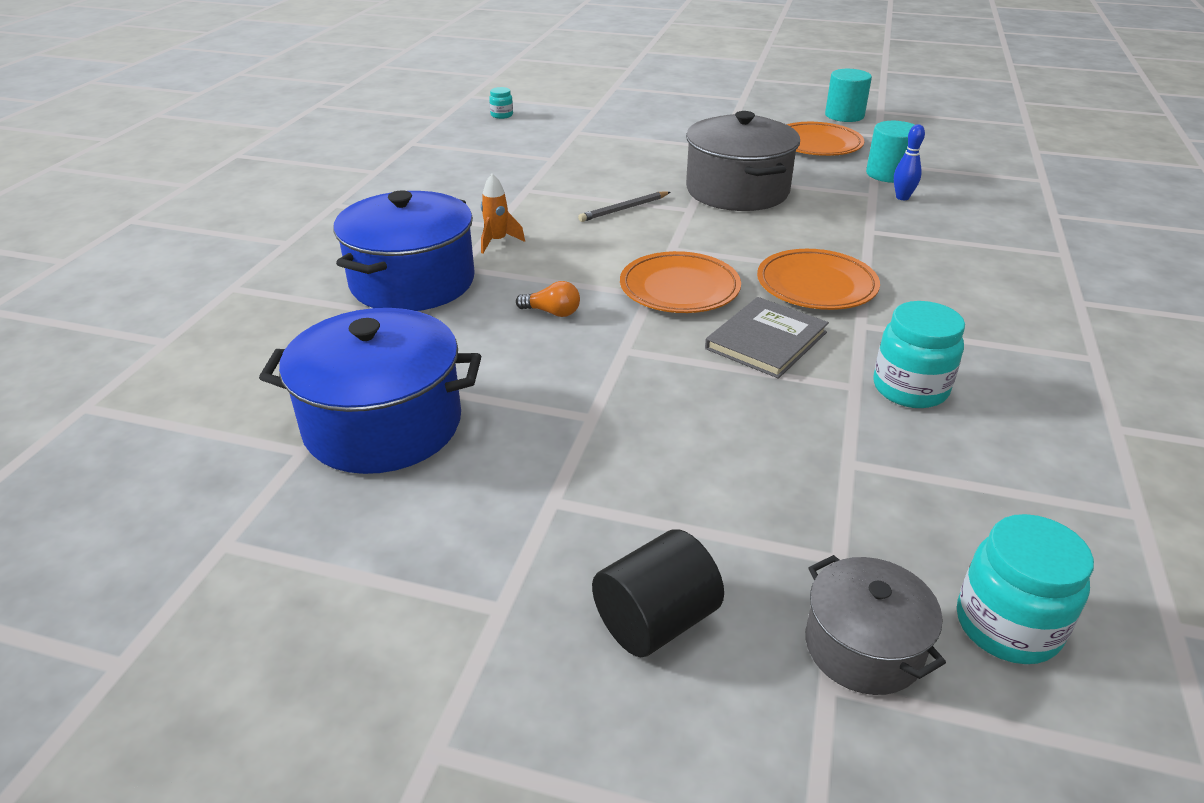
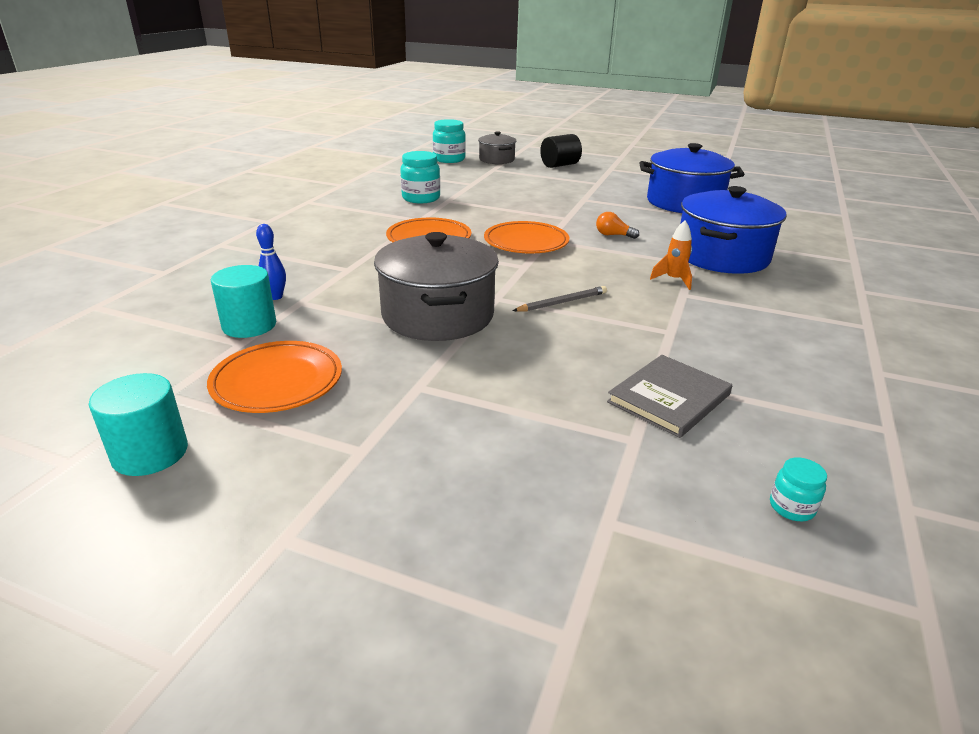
camera: 175 degrees left, 5 degrees down
(766, 341) = (482, 217): grey book -> grey book (669, 398)

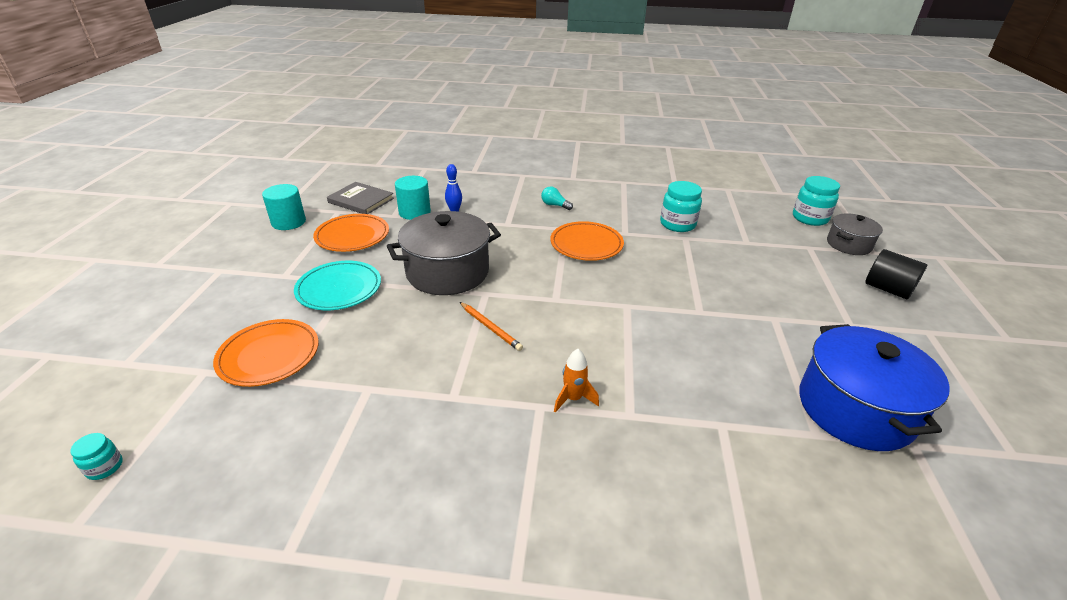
camera: 75 degrees right, 5 degrees up
(326, 239) = (554, 205): none -> turquoise light bulb
(433, 396) = (339, 289): none -> turquoise plate
(526, 242) = (612, 294): orange plate -> orange plate (269, 355)
(562, 302) = (490, 327): grey pencil -> orange pencil
(613, 235) = (673, 348): orange light bulb -> none
(669, 398) = (339, 397): grey book -> grey book (361, 200)
(722, 256) = (670, 443): blue pot -> none
(791, 507) = (196, 463): turquoise jar -> turquoise jar (105, 467)

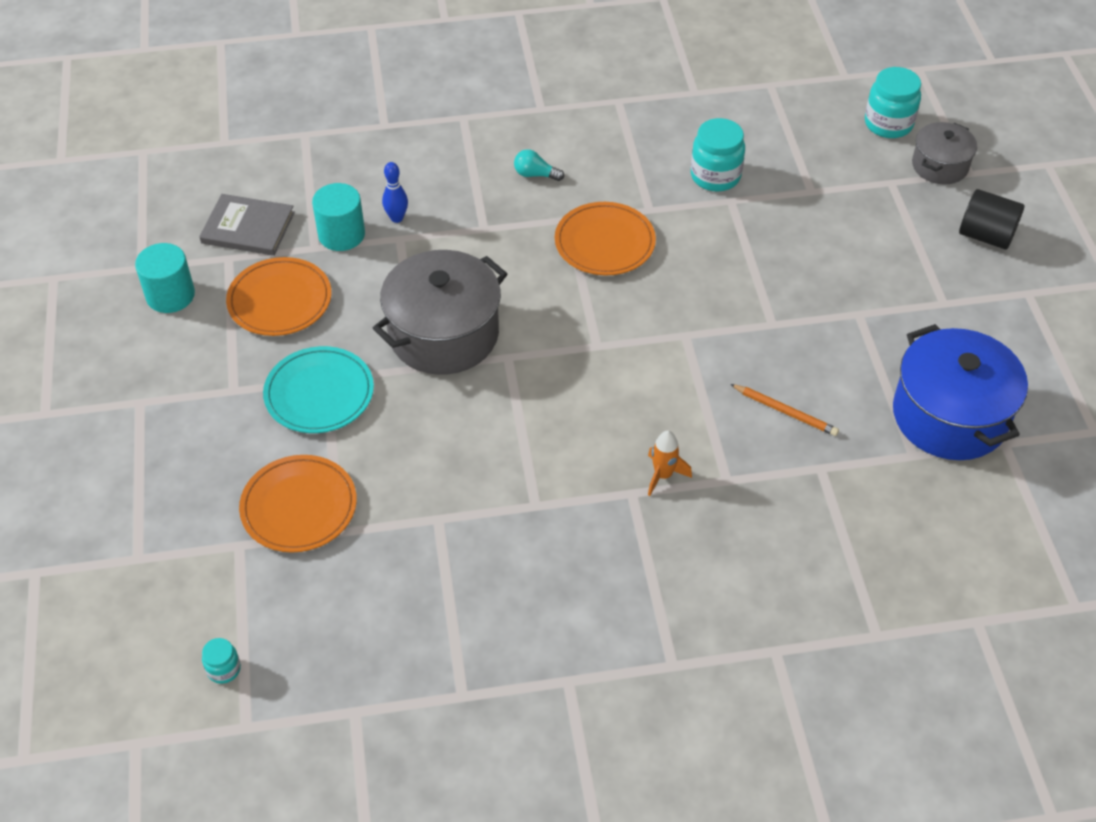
camera: 15 degrees left, 15 degrees up
(490, 327) = (536, 406): orange pencil -> orange pencil (785, 412)

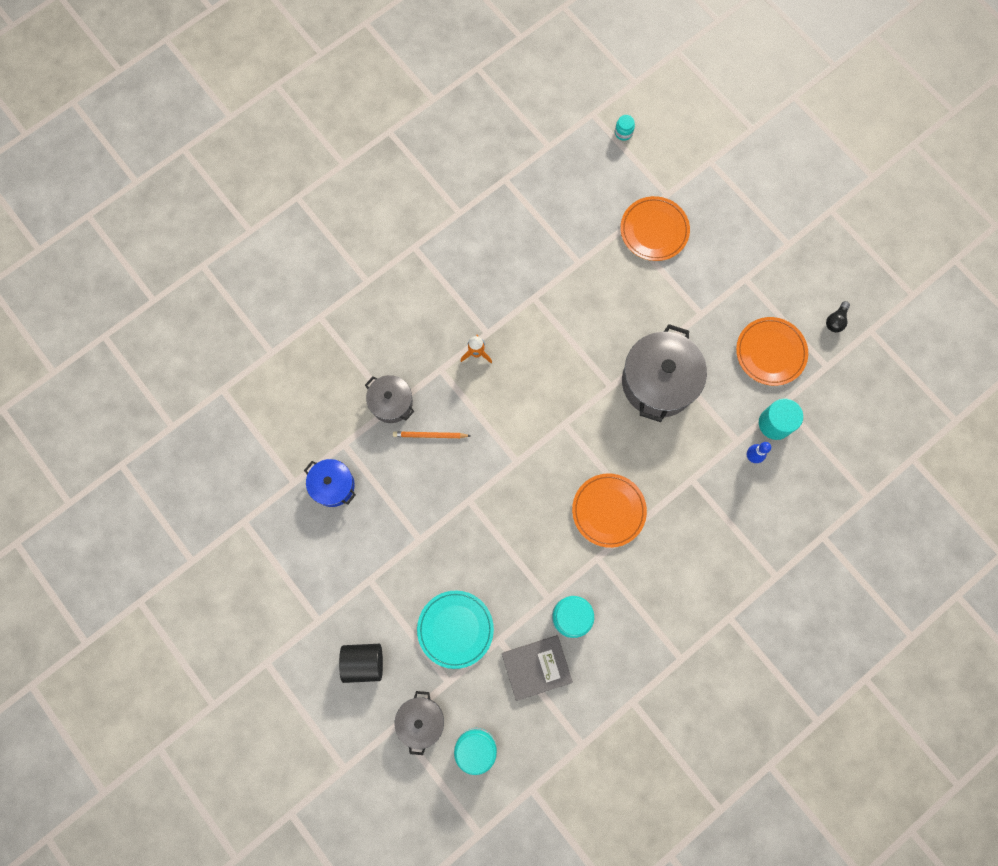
camera: 150 degrees right, 25 degrees up
(170, 295) = (835, 320): turquoise cylinder -> black light bulb
(248, 227) = (835, 396): grey book -> grey book (536, 667)
(319, 393) = (697, 302): turquoise plate -> turquoise plate (455, 629)
(535, 174) = (691, 548): turquoise light bulb -> none
(820, 472) = (391, 403): none -> grey pot
(950, 416) = (333, 485): blue pot -> blue pot, size x0.56

